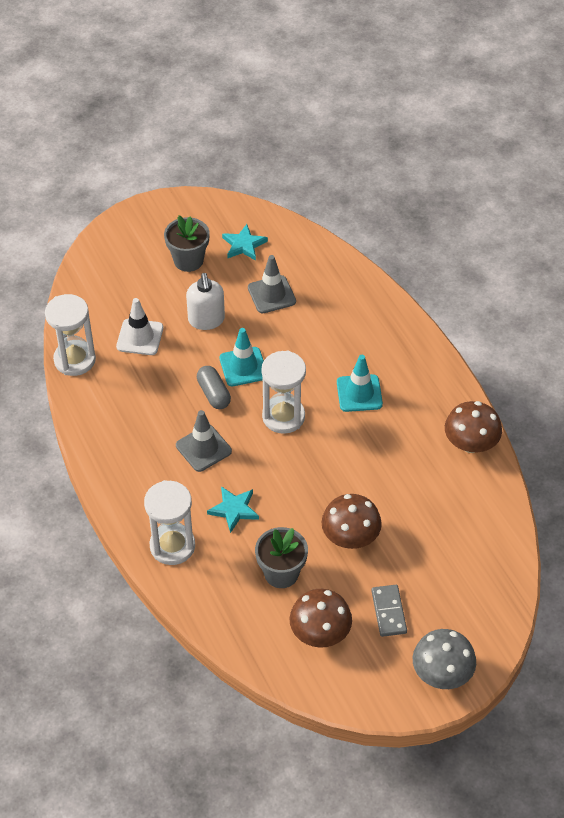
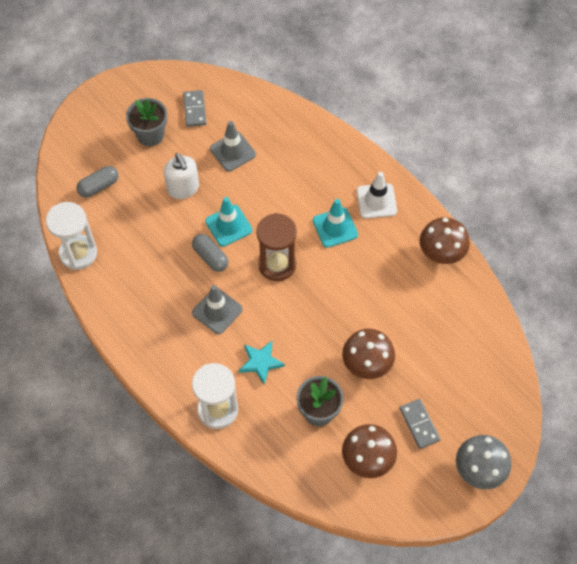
camera: 15 degrees left, 10 degrees up
(117, 299) = (99, 186): none -> grey capsule
(140, 337) = (129, 218): white traffic cone -> white traffic cone (376, 201)
(244, 245) = (194, 110): turquoise star -> grey domino
(283, 416) = (277, 264): white hourglass -> brown hourglass

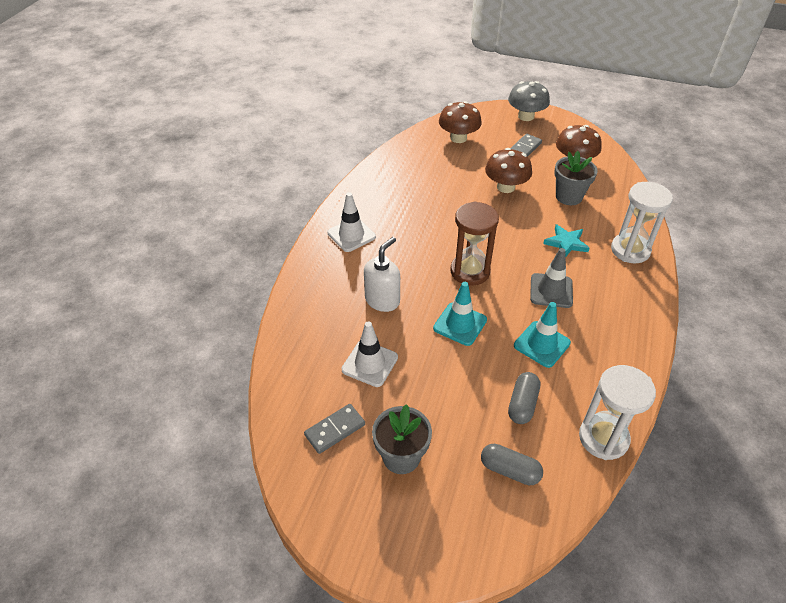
camera: 120 degrees left, 15 degrees down
(183, 188) = (448, 384): white soap dispenser -> white soap dispenser (382, 300)
(210, 257) = (504, 321): grey capsule -> grey capsule (522, 404)
(232, 152) = (370, 363): grey traffic cone -> white traffic cone
(335, 227) = (400, 250): turquoise traffic cone -> turquoise traffic cone (541, 344)
(441, 252) = (373, 182): brown mushroom -> brown mushroom (458, 138)

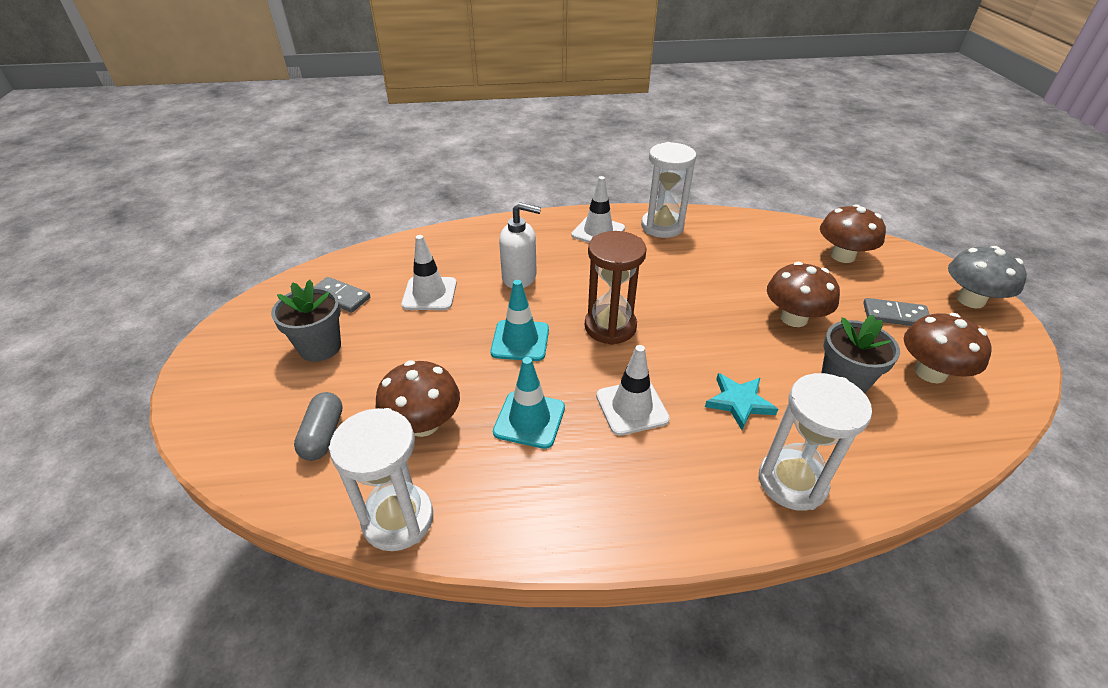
camera: 65 degrees right, 5 degrees down
(369, 199) = (662, 226): none -> white hourglass
(522, 404) = (423, 424): grey capsule -> brown mushroom
(551, 291) = (632, 407): grey traffic cone -> white traffic cone

